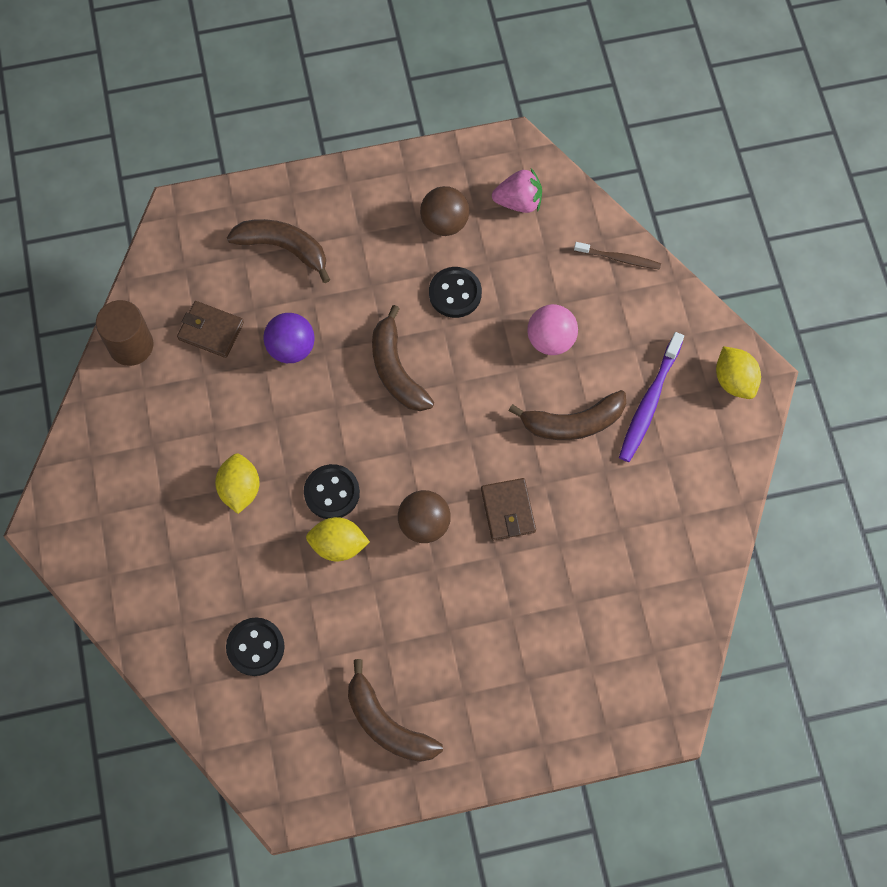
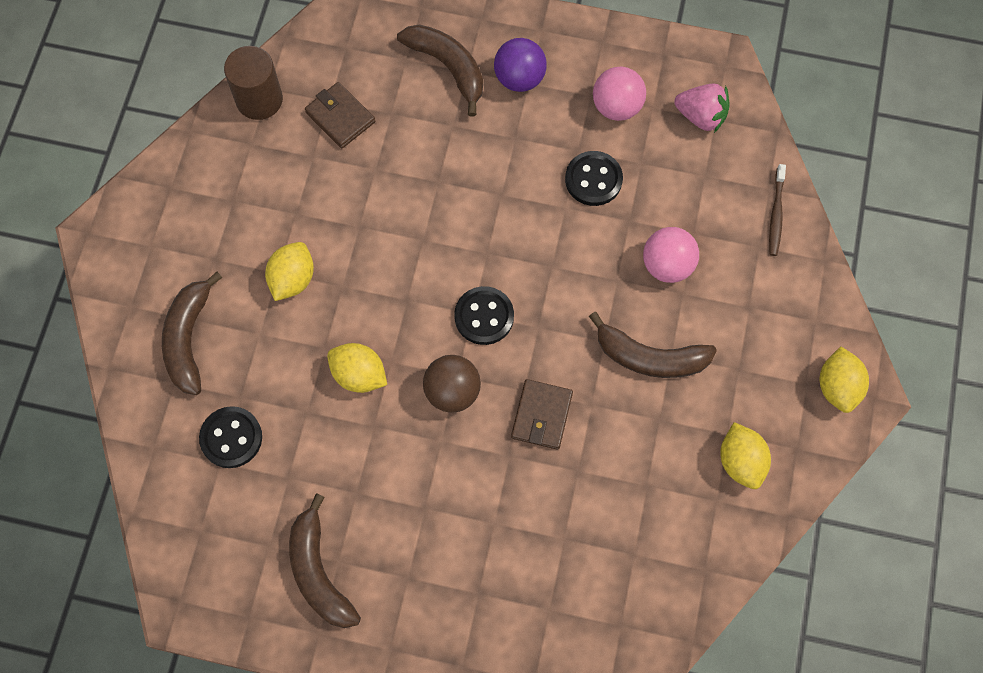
camera: 25 degrees right, 0 degrees up
(291, 348) = (408, 165): purple ball -> purple ball (519, 78)
(332, 492) = (378, 321): black button -> black button (484, 316)
(396, 370) = (499, 229): brown banana -> brown banana (189, 339)
(444, 222) = (617, 107): brown ball -> pink ball
(619, 258) = (776, 214): brown toothbrush -> brown toothbrush turned 60 degrees clockwise
(649, 402) = (738, 371): purple toothbrush -> none
(686, 476) = (741, 462): none -> yellow lemon

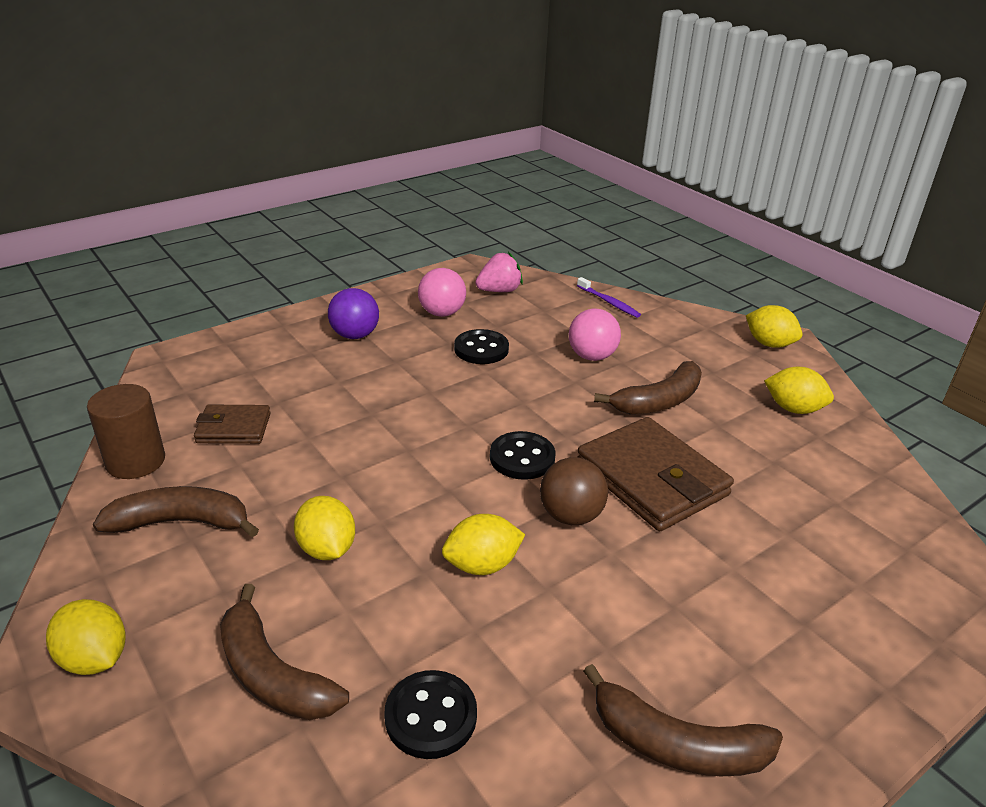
camera: 50 degrees left, 35 degrees down
(124, 248) = (94, 658): none -> yellow lemon
(448, 67) = (291, 357): brown banana -> brown banana (181, 522)
(541, 416) = (651, 479): brown wallet -> brown wallet, size x1.82
(776, 214) = (608, 302): brown toothbrush -> purple toothbrush

